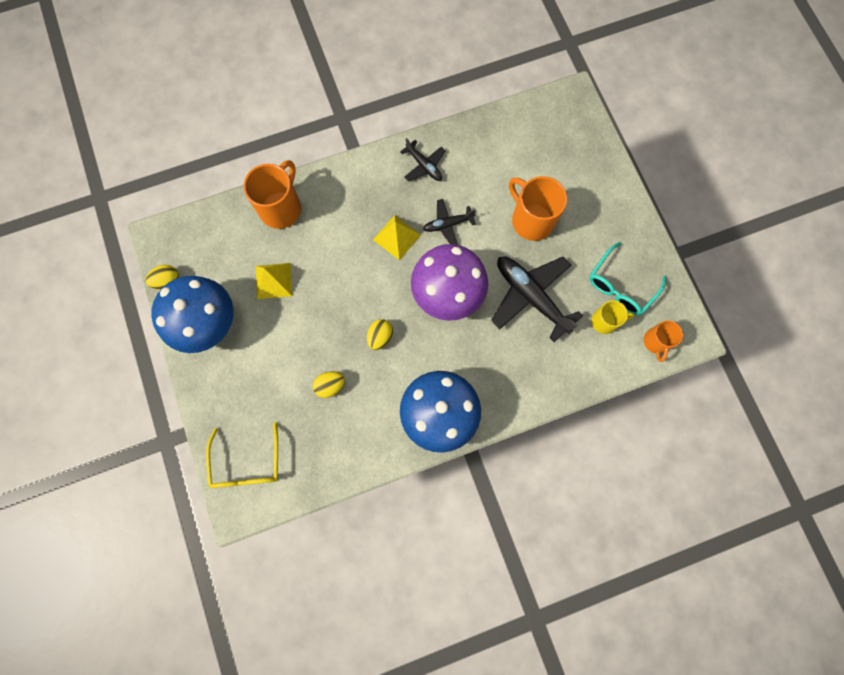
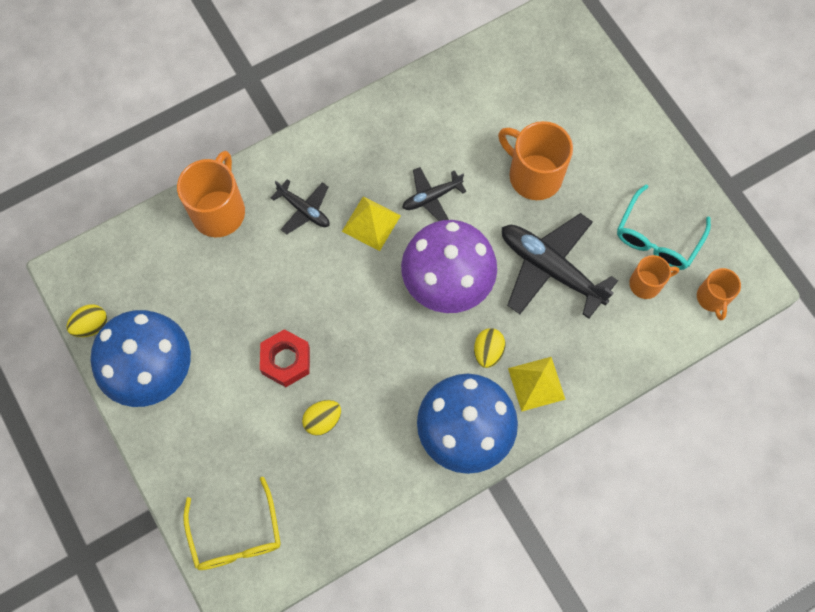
camera: 10 degrees left, 5 degrees down
(273, 281) = (226, 302): yellow pyramid -> yellow pyramid (536, 384)
(311, 334) = (286, 361): none -> red nut
(380, 337) = (373, 349): yellow egg -> yellow egg (488, 351)
(424, 165) = (388, 130): black plane -> black plane (304, 210)
(605, 321) = (646, 284): yellow mug -> orange mug

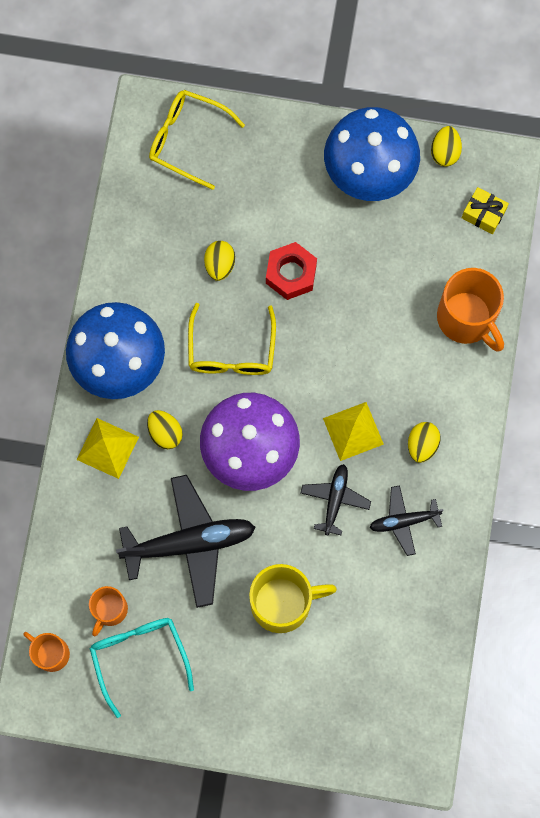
camera: 130 degrees right, 5 degrees up
(123, 260) = (483, 214): none -> yellow gift
(304, 210) = (410, 387): black plane -> black plane (403, 521)
(341, 171) = (422, 445): none -> yellow egg
(384, 355) = (231, 351): none -> yellow glasses
(533, 175) = (283, 603): orange mug -> yellow mug

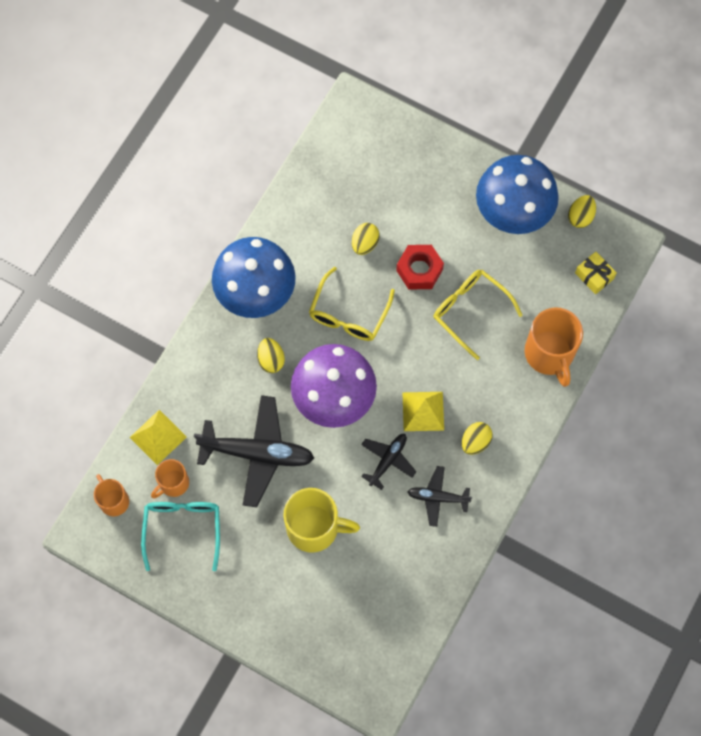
camera: 20 degrees right, 5 degrees down
(107, 448) = (220, 355): yellow pyramid -> yellow pyramid (158, 437)
(187, 140) = (375, 138): yellow glasses -> yellow glasses (470, 311)

